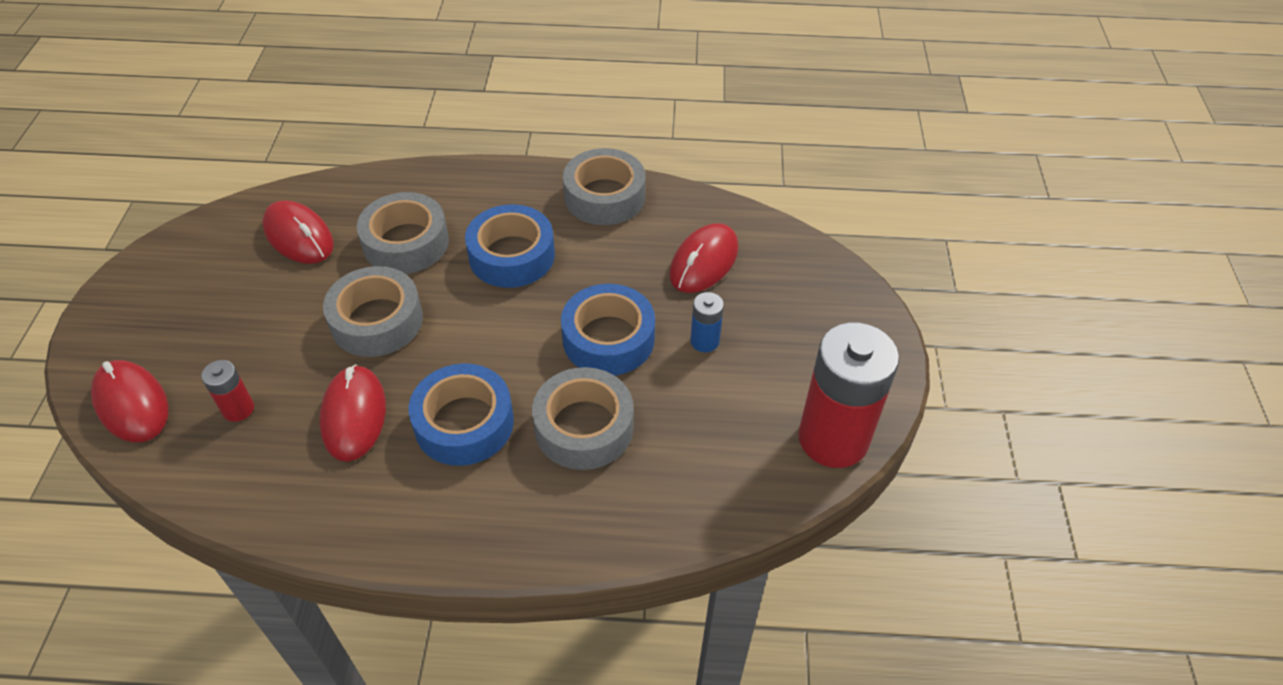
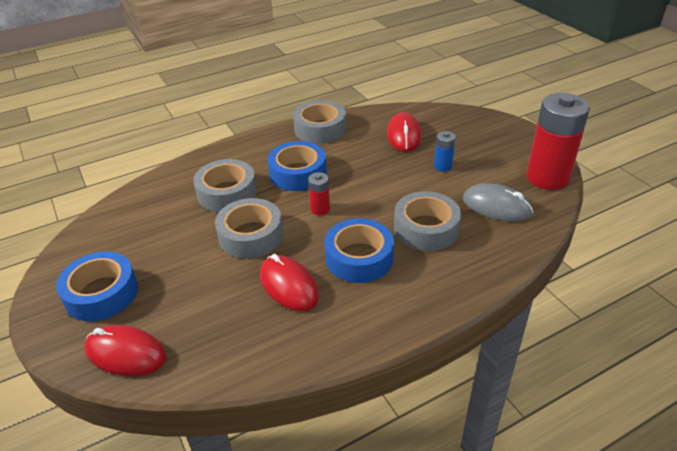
camera: 30 degrees left, 10 degrees down
(238, 409) = (208, 319): red battery -> red battery (320, 209)
(299, 236) = (151, 217): red mouse -> none
(608, 339) = (393, 186): blue tape -> blue tape (101, 293)
(710, 445) = (496, 206): none -> grey mouse

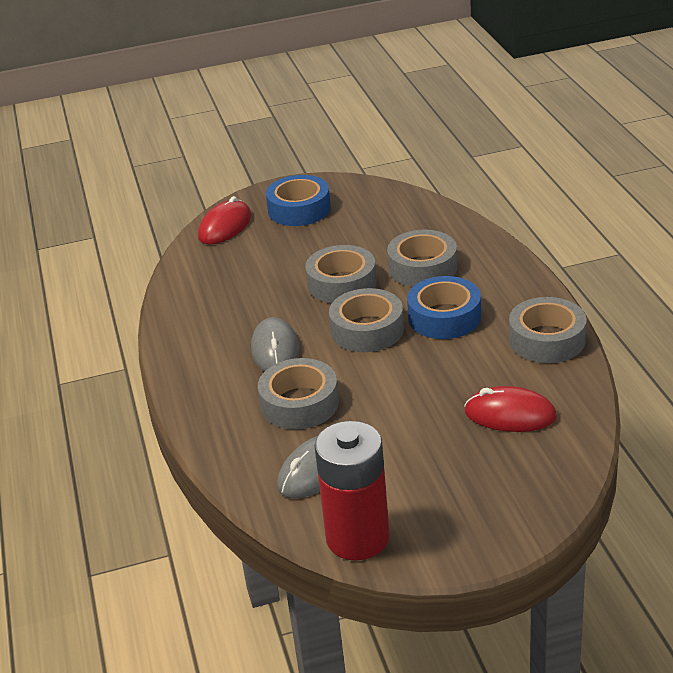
camera: 105 degrees right, 5 degrees down
(289, 286) = (258, 305): red mouse -> none
(320, 209) = (367, 330): red battery -> grey tape
(359, 258) = (275, 350): blue tape -> grey mouse
(443, 166) = (419, 439): blue battery -> none

